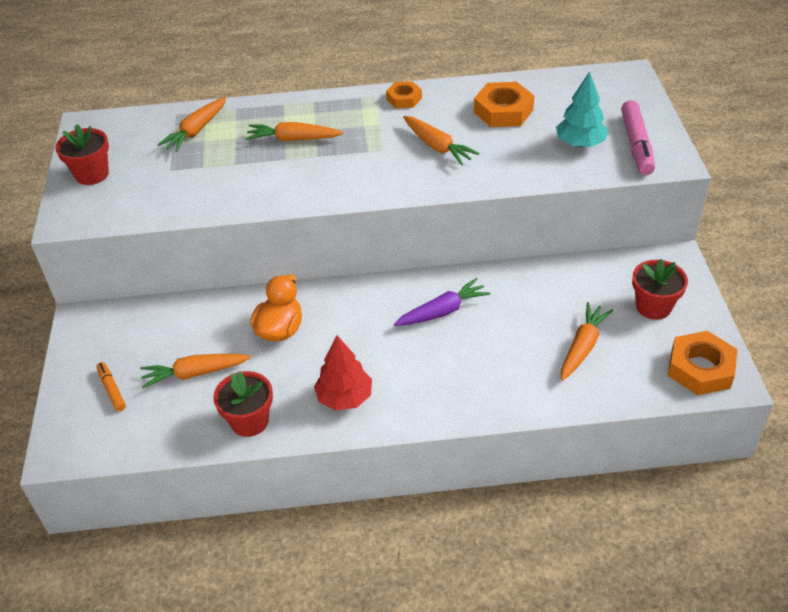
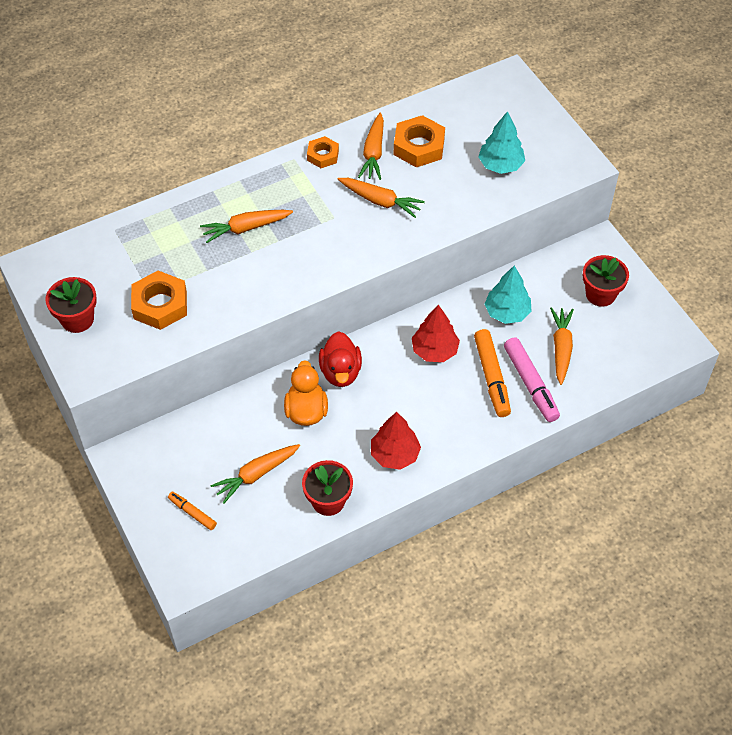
camera: 25 degrees left, 10 degrees up
(196, 131) = (147, 244): orange carrot -> orange carrot (373, 153)
(335, 304) = (340, 372): none -> red duck
(442, 311) = (434, 350): purple carrot -> red tree
(490, 353) = (491, 377): none -> orange marker
(539, 297) = (507, 312): none -> turquoise tree
(636, 145) = (547, 154): pink marker -> pink marker (530, 384)
(700, 369) = (657, 340): orange nut -> orange nut (160, 305)

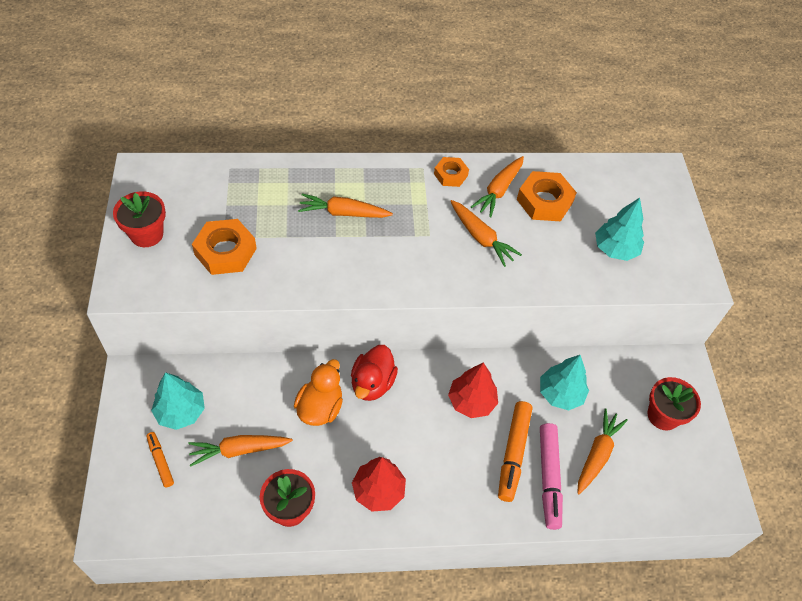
camera: 20 degrees right, 0 degrees up
(184, 467) = (181, 412): none -> turquoise tree

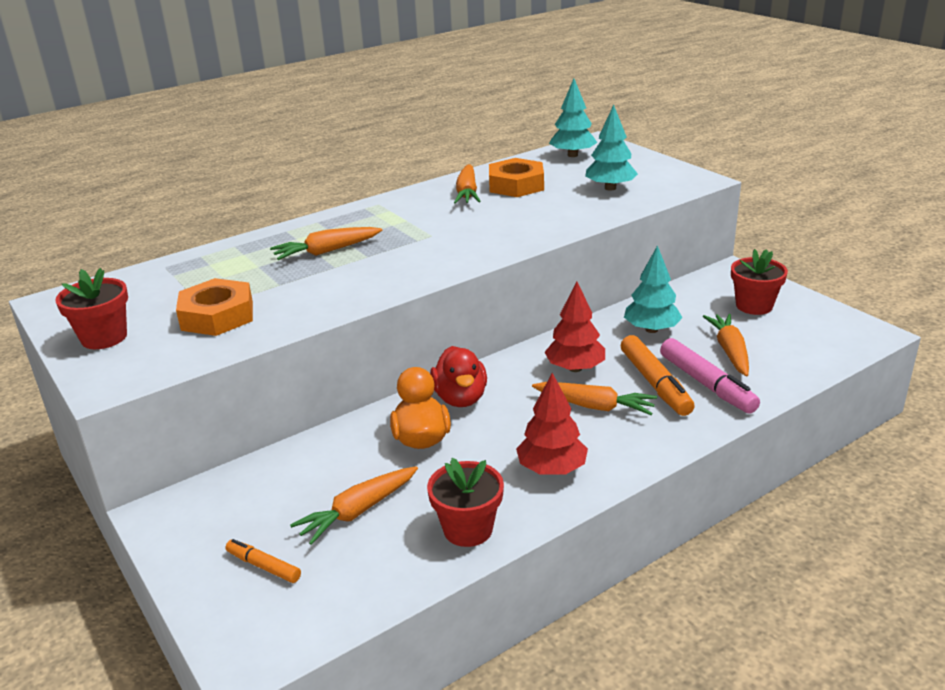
camera: 25 degrees left, 25 degrees down
(181, 412) = (252, 514): turquoise tree -> turquoise tree (572, 155)
(450, 175) = (411, 199): orange nut -> none
(481, 238) = (483, 220): orange carrot -> orange carrot (595, 406)

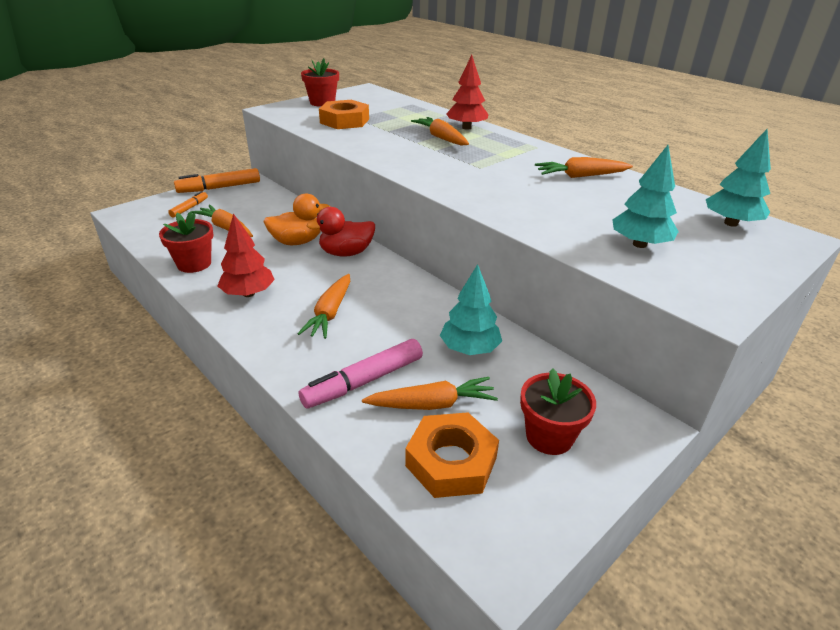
camera: 80 degrees right, 5 degrees up
(516, 185) = (614, 196): orange nut -> orange nut (451, 462)
(575, 368) = (391, 303): red tree -> red tree (466, 128)
(655, 384) = (365, 347): orange marker -> orange marker (219, 188)

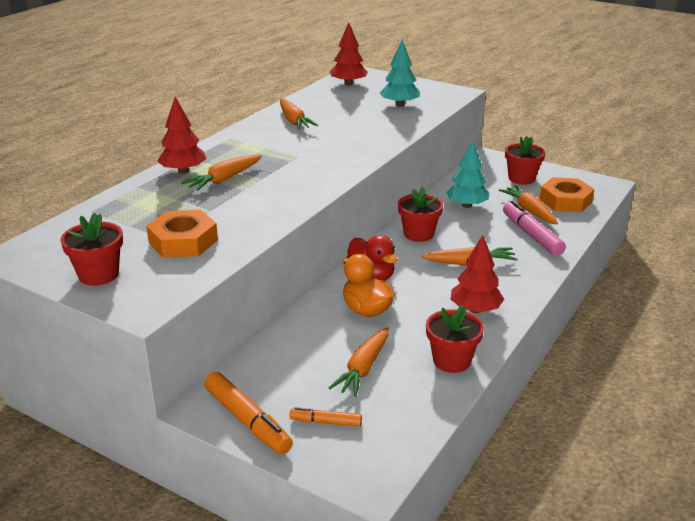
camera: 105 degrees left, 5 degrees down
(363, 381) = (531, 235): pink marker -> pink marker turned 150 degrees counterclockwise
(412, 295) = (418, 234): none -> red flower pot
(731, 223) = (348, 84): turquoise tree -> red tree

